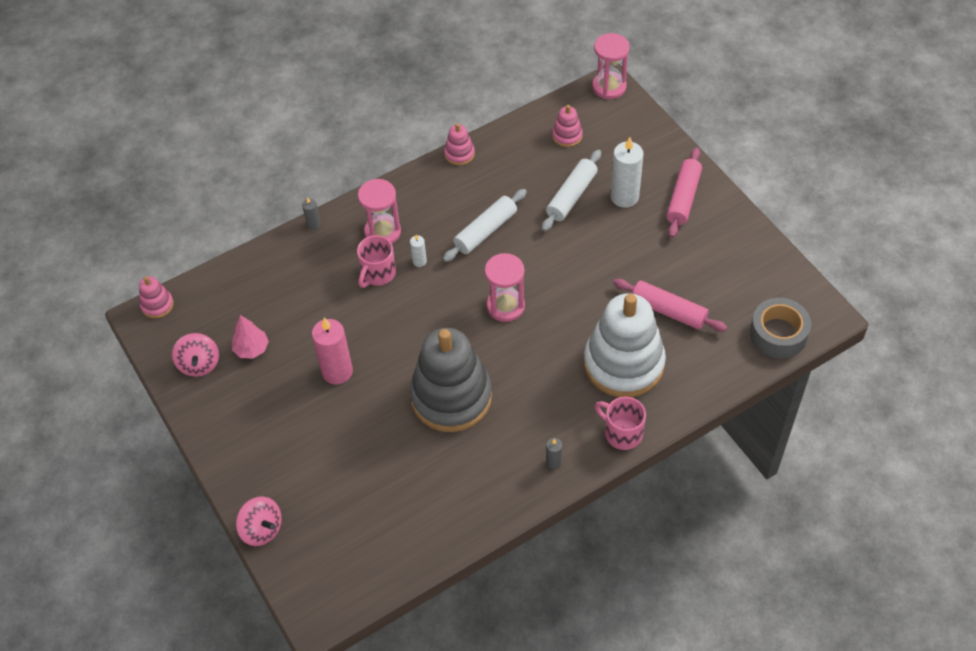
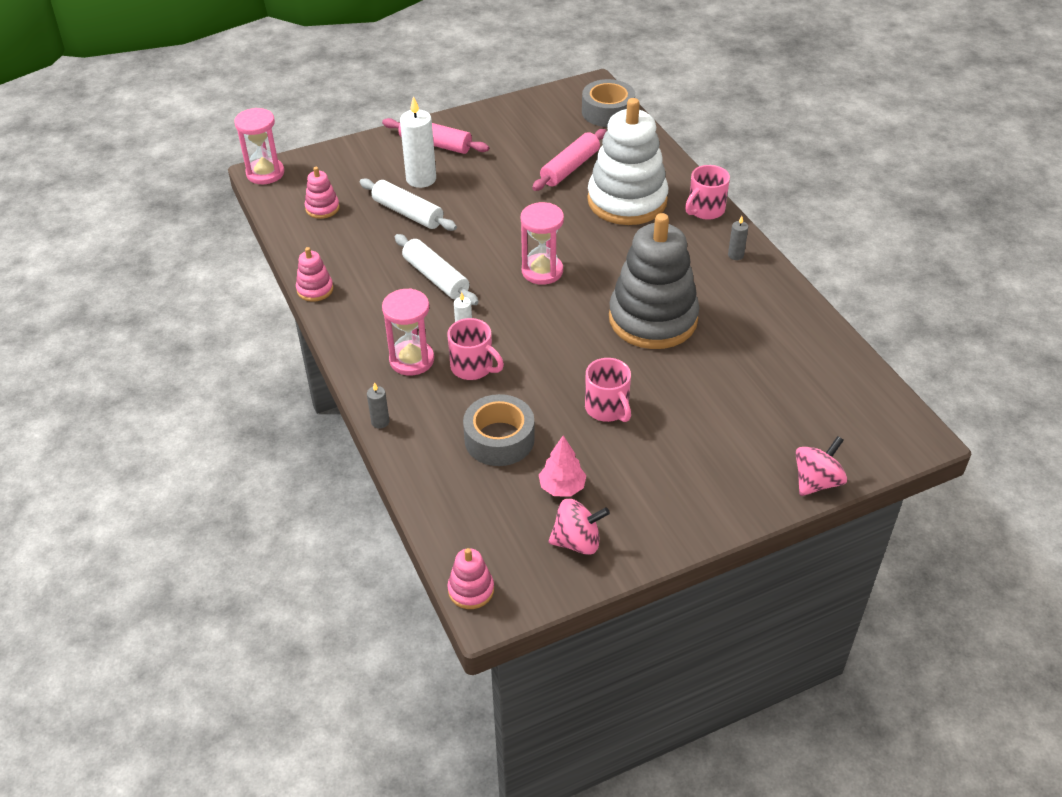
camera: 85 degrees left, 10 degrees down
(300, 302) = (499, 439): none -> grey tape
(337, 371) = (607, 408): pink candle -> pink mug

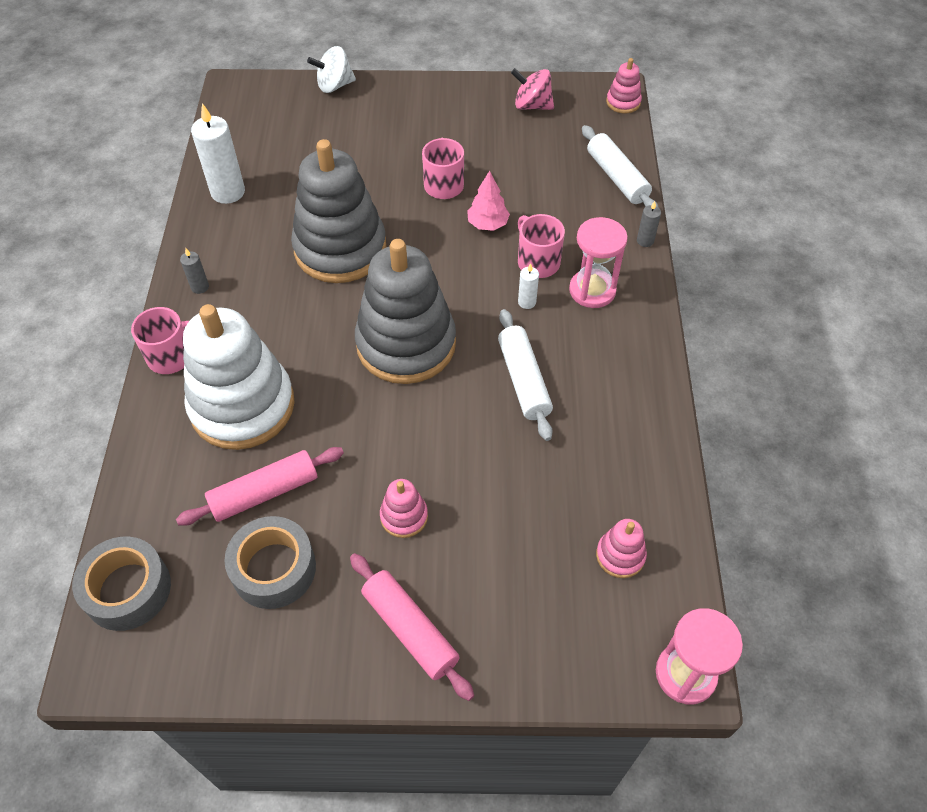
camera: 155 degrees left, 10 degrees up
(315, 289) = (666, 417): pink stacking toy -> pink stacking toy (404, 516)
(408, 213) = (511, 497): white rolling pin -> white rolling pin (616, 177)
(421, 179) = (466, 557): white candle -> white candle (228, 192)
(499, 439) = (548, 192): grey tape -> grey tape (274, 569)
(542, 271) = (406, 344): pink hourglass -> grey stacking toy
(562, 487) = (520, 141): pink tree -> pink tree (487, 224)
(816, 482) = (334, 85): pink spinning top -> white spinning top

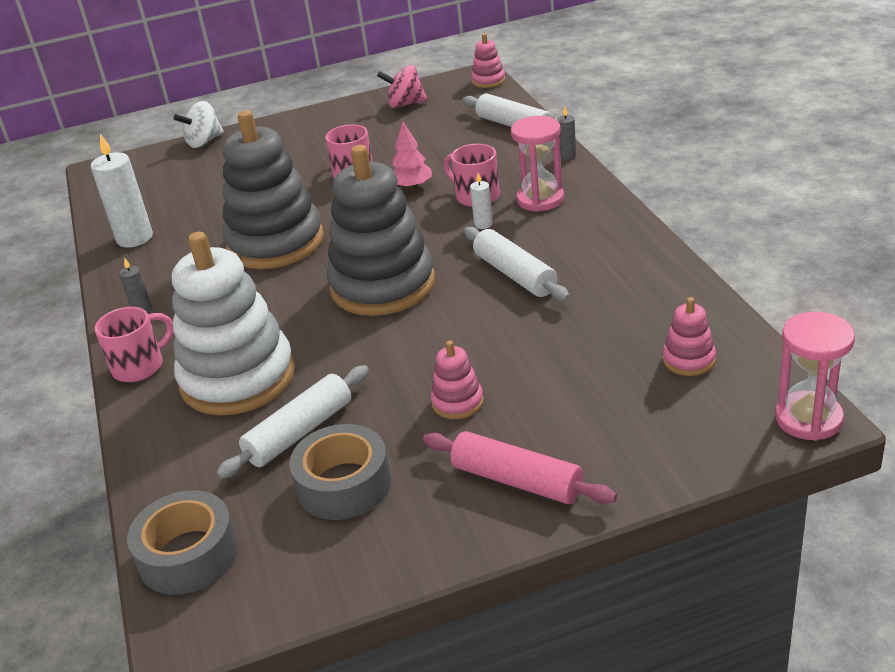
camera: 15 degrees left, 20 degrees down
(264, 492) = (299, 432): pink rolling pin -> white rolling pin

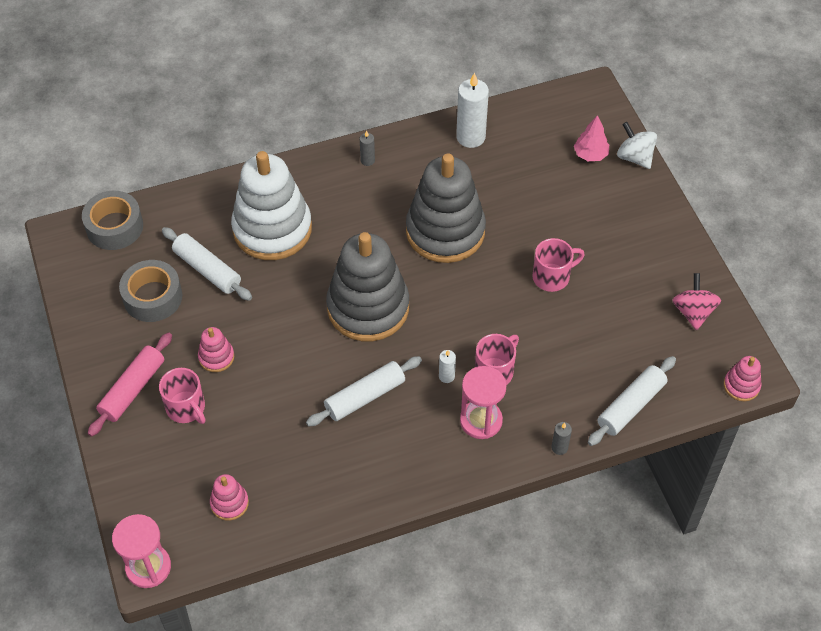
camera: 85 degrees right, 20 degrees up
(140, 366) = (298, 172): pink mug -> pink mug (186, 408)
(412, 186) = (521, 323): pink tree -> pink tree (590, 154)

